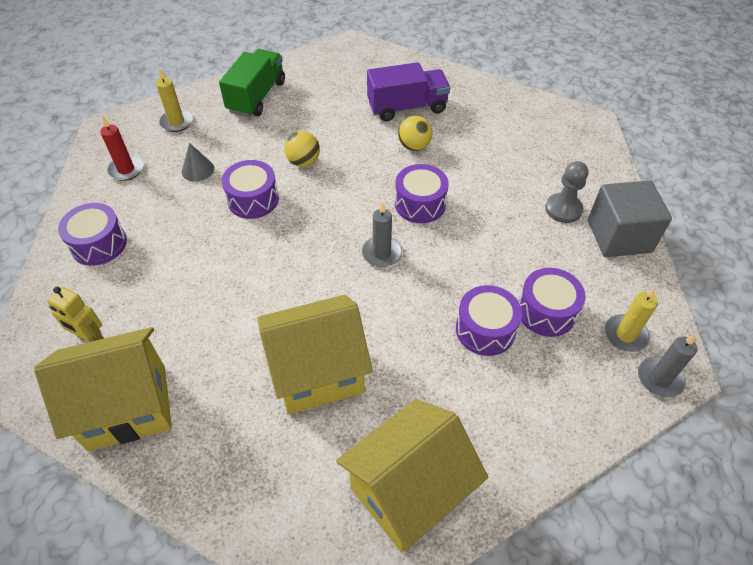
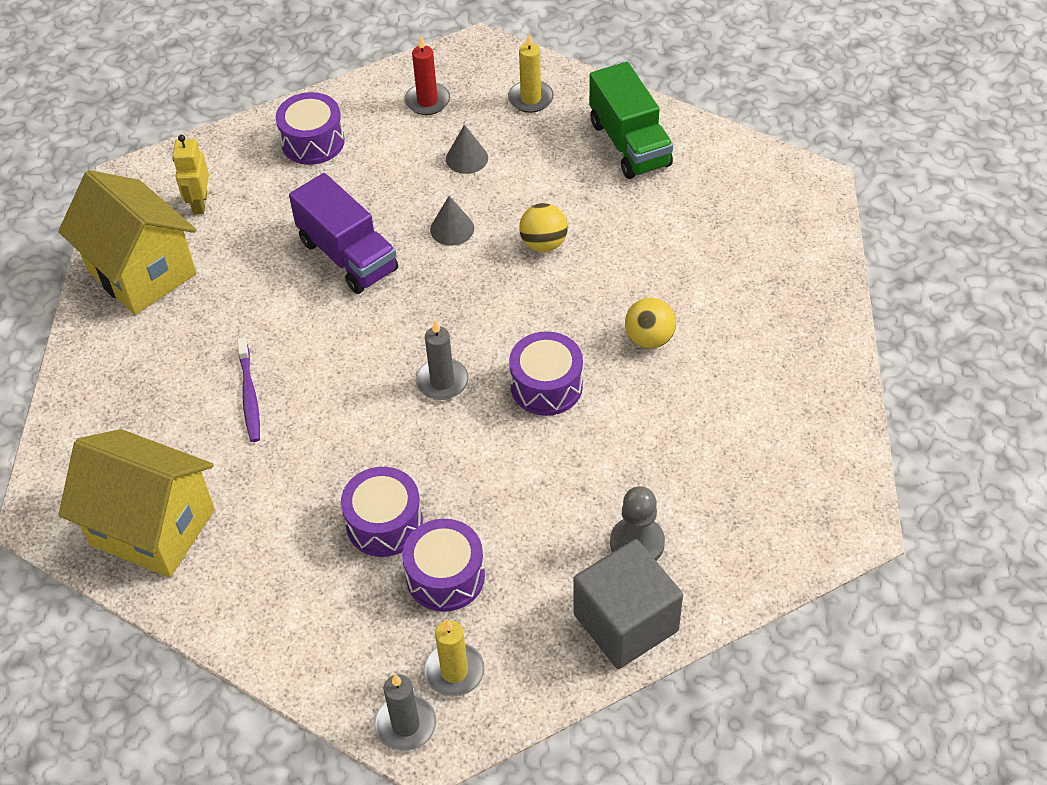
camera: 65 degrees right, 0 degrees up
(253, 200) = (452, 229): purple drum -> grey cone
(257, 97) = (629, 144): green truck -> green truck turned 75 degrees clockwise
(317, 373) = (249, 396): yellow house -> purple toothbrush
(407, 107) = (723, 300): purple truck -> purple truck (348, 256)

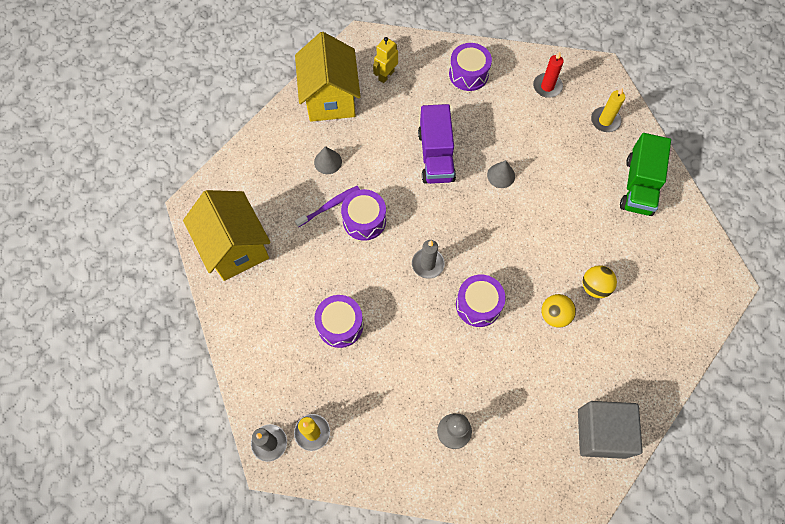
camera: 35 degrees right, 15 degrees up
(249, 396) = (329, 206): purple toothbrush -> purple toothbrush turned 150 degrees counterclockwise
(445, 576) = (347, 377): purple drum -> purple drum (364, 220)
(467, 158) = (541, 136): grey cone -> grey cone (328, 162)
(543, 243) = (542, 217): yellow ball -> yellow ball (595, 287)
(625, 622) = (413, 471): grey cube -> grey cube (601, 433)

